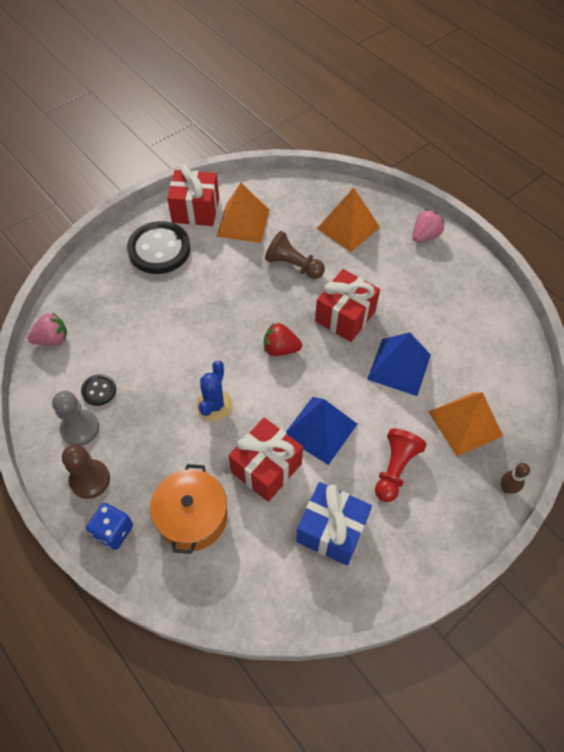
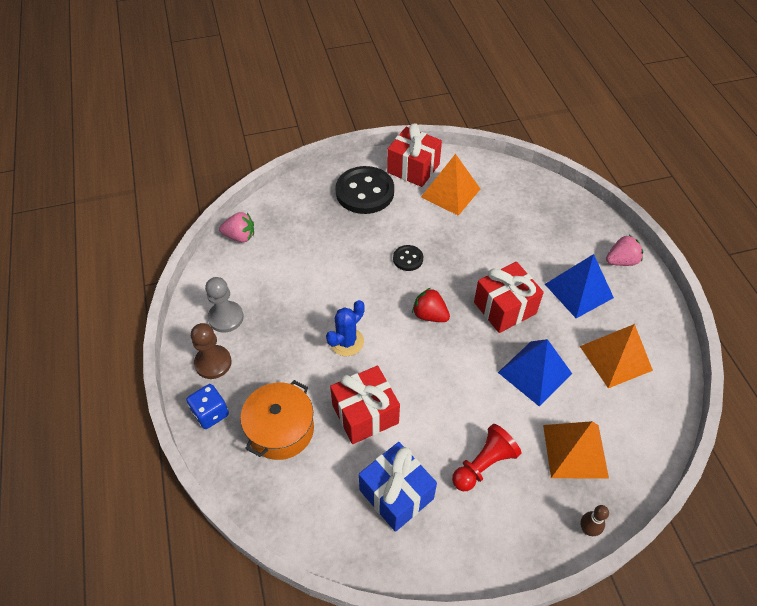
camera: 25 degrees right, 5 degrees down
(99, 390) = (256, 292): black button -> black button (408, 259)
(293, 265) = (478, 245): brown pawn -> none
(320, 430) = (430, 400): blue pyramid -> blue pyramid (578, 290)
(348, 228) = (548, 229): orange pyramid -> orange pyramid (615, 358)

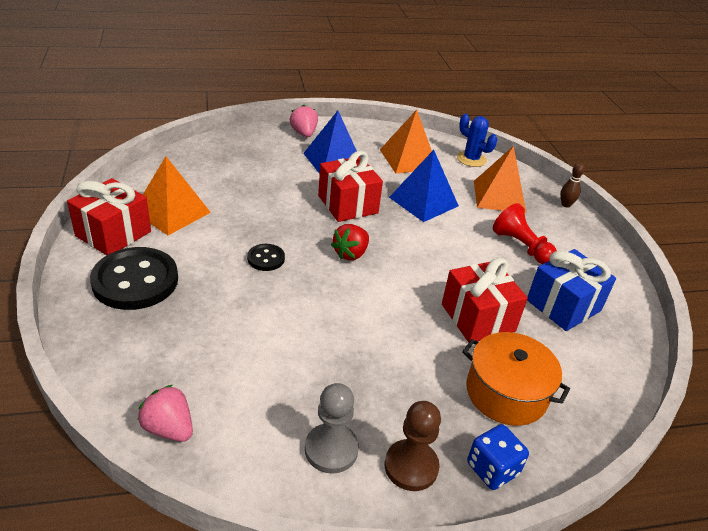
camera: 90 degrees left, 15 degrees down
(240, 236) = (169, 428): pink strawberry -> pink strawberry turned 60 degrees counterclockwise
(346, 342) = (382, 323): blue cactus -> blue cactus (471, 159)

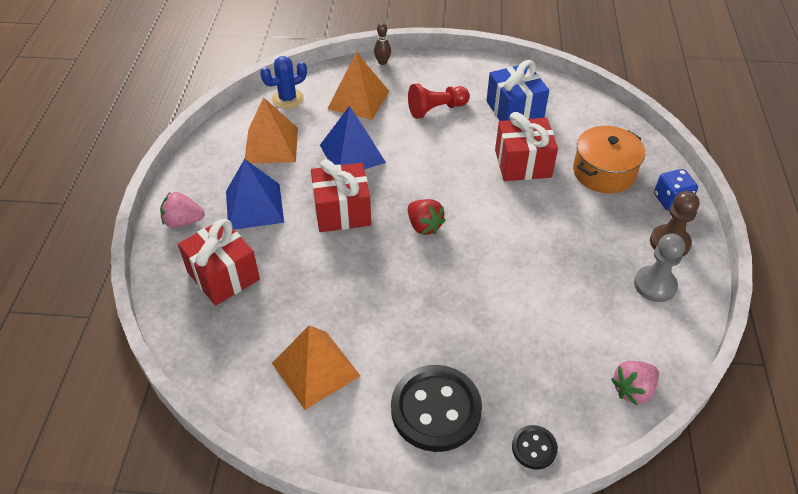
camera: 70 degrees left, 10 degrees up
(113, 234) = (345, 430): red gift -> red gift (223, 275)
(266, 258) = (419, 293): black button -> black button (534, 448)

